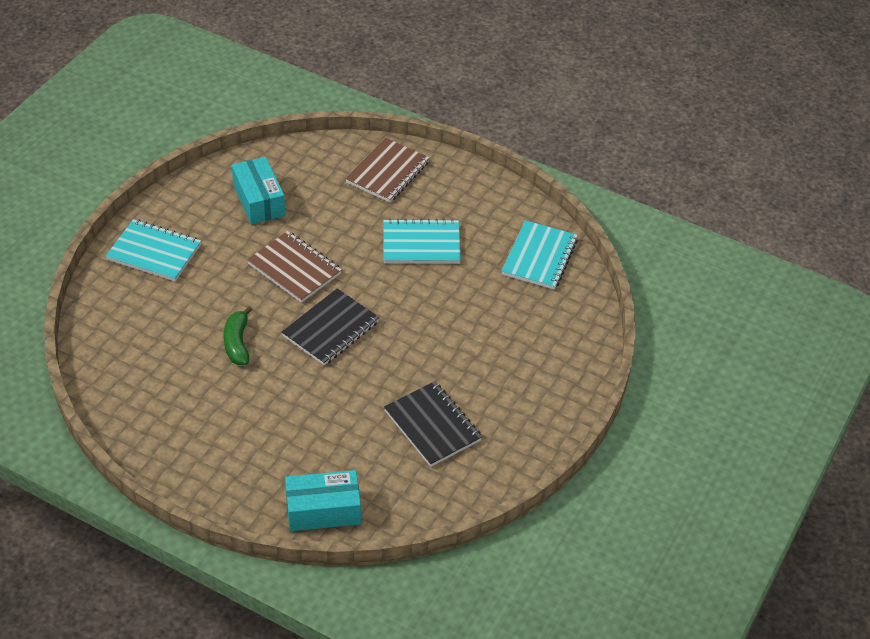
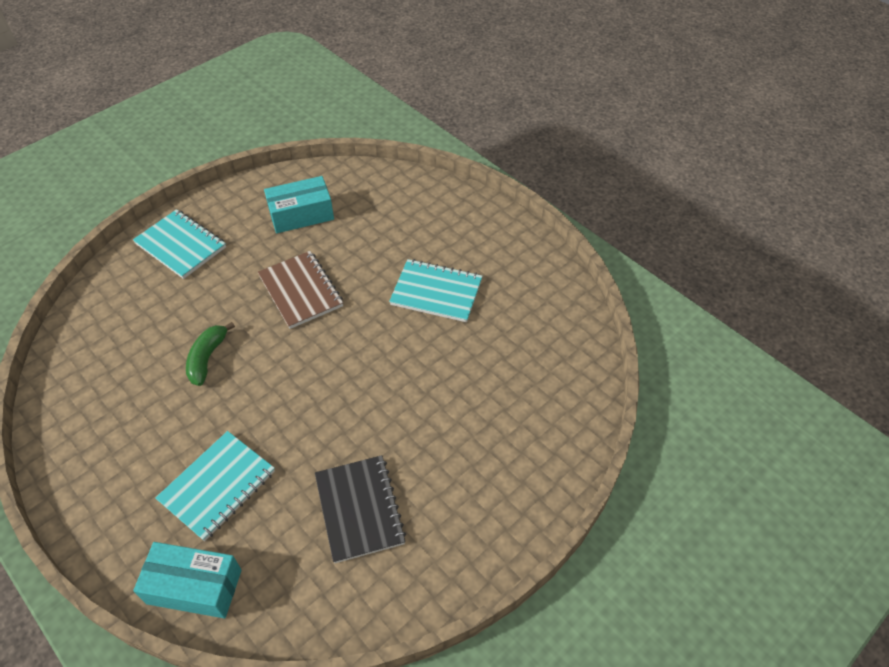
camera: 20 degrees right, 5 degrees up
(259, 200) = (301, 215): turquoise box -> turquoise box turned 75 degrees clockwise
(331, 329) = (305, 365): black notebook -> none
(387, 172) = (435, 211): brown notebook -> none
(539, 257) = (553, 334): turquoise notebook -> turquoise notebook (218, 486)

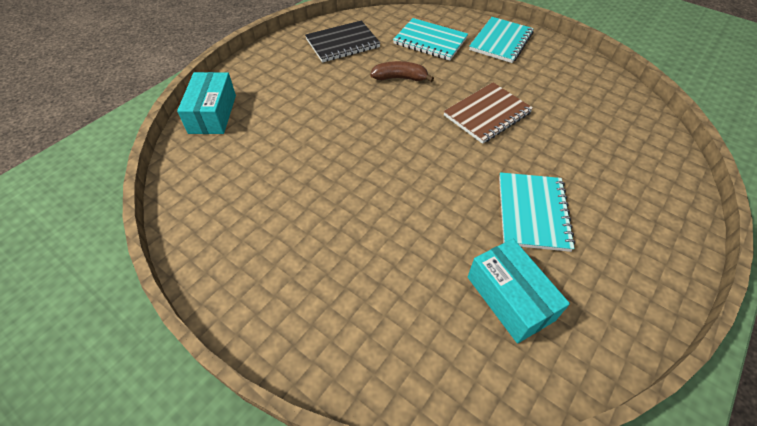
camera: 80 degrees right, 0 degrees up
(207, 358) = (400, 78): green banana -> brown banana
(218, 486) = (290, 108): turquoise notebook -> turquoise notebook (430, 41)
(301, 215) = (575, 97): turquoise box -> turquoise box (510, 298)
(359, 509) = (274, 193): black notebook -> black notebook (342, 43)

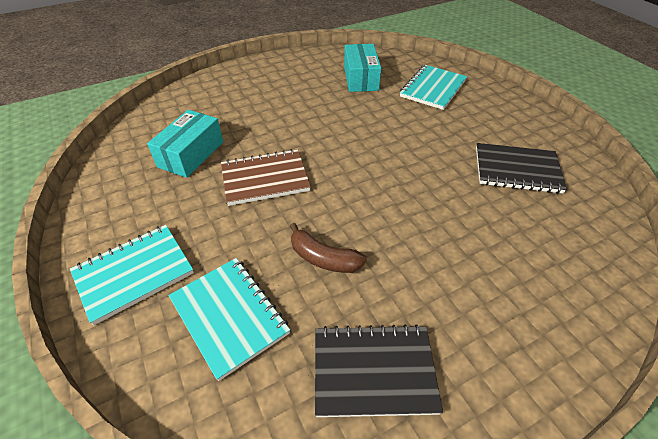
camera: 155 degrees left, 5 degrees down
(213, 114) = (595, 286): turquoise box -> turquoise box (191, 154)
(265, 197) = (517, 170): none -> black notebook
(532, 212) = (306, 105): turquoise notebook -> turquoise notebook (433, 89)

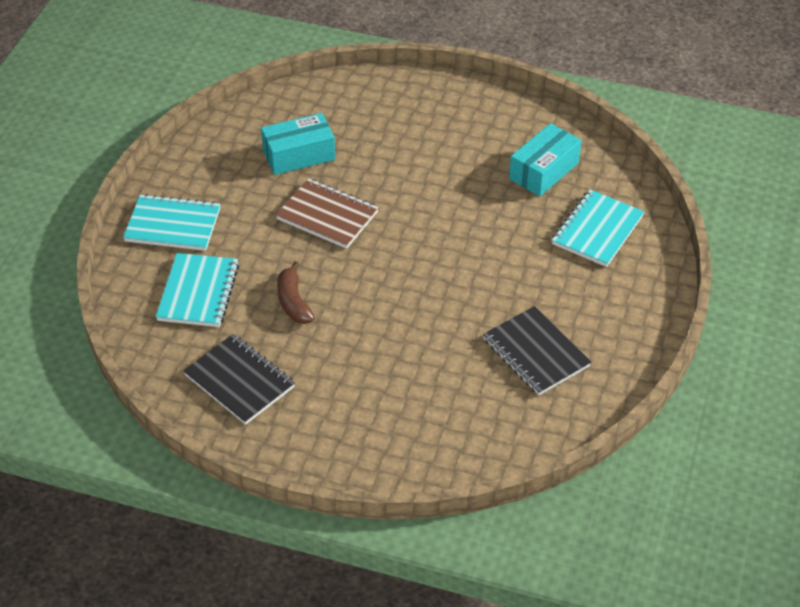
camera: 45 degrees right, 0 degrees up
(433, 89) = (597, 230): turquoise notebook -> turquoise notebook turned 45 degrees counterclockwise

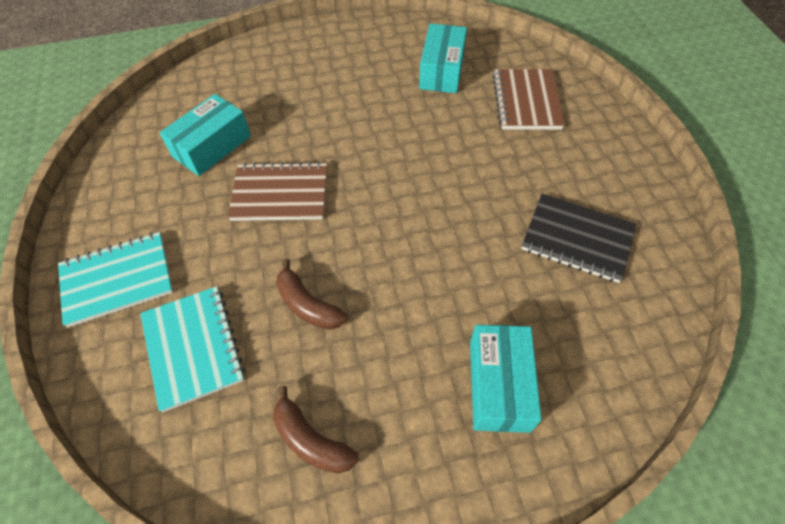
camera: 30 degrees left, 10 degrees up
(239, 381) = (311, 440): black notebook -> brown banana
(388, 412) = (498, 385): none -> turquoise box
(597, 230) = (526, 101): turquoise notebook -> brown notebook

